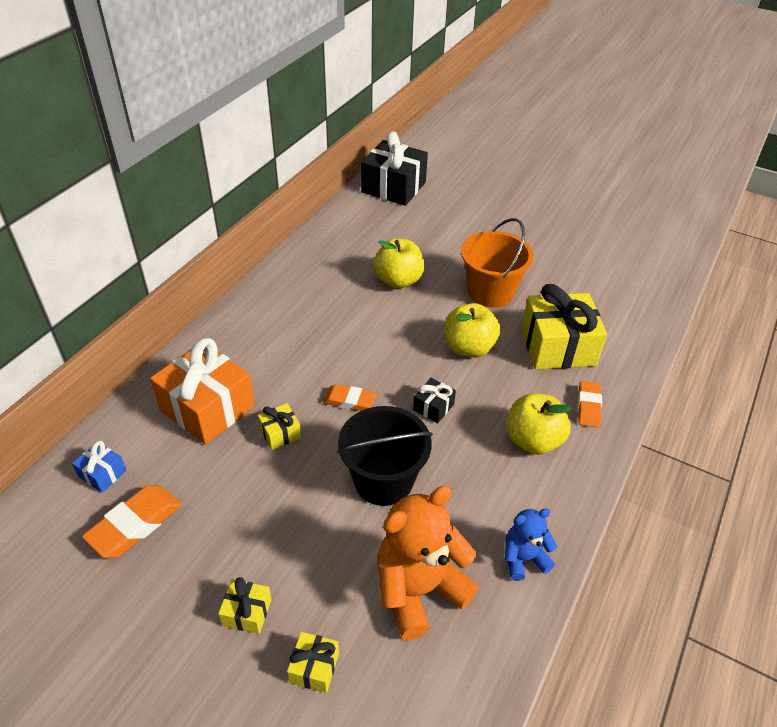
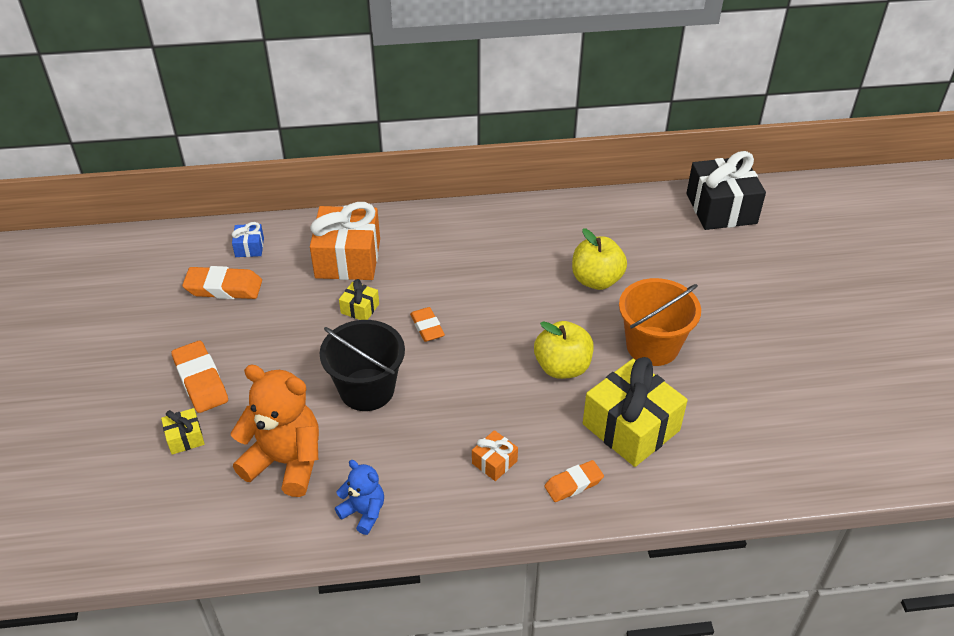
camera: 55 degrees right, 0 degrees up
(247, 612) = (201, 381): yellow gift -> orange eraser
(433, 407) = (469, 380): black gift -> none
(533, 440) = (494, 462): yellow apple -> orange gift

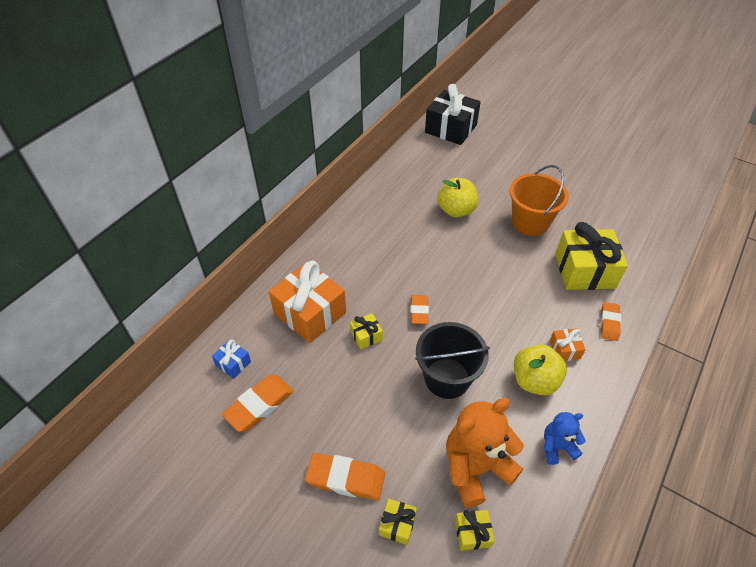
camera: 50 degrees left, 5 degrees up
(217, 493) = (472, 533): none -> yellow gift
(427, 327) = (419, 311): orange eraser -> orange eraser turned 75 degrees clockwise
(562, 367) = (513, 269): yellow apple -> yellow apple (534, 381)

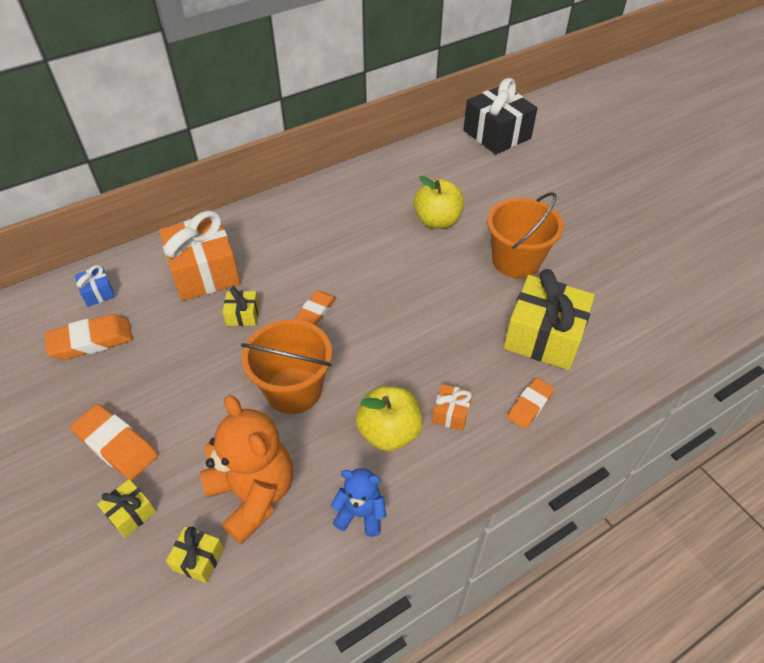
camera: 25 degrees right, 0 degrees up
(447, 378) = (293, 390): black bucket -> orange bucket
(476, 468) = (253, 494): orange teddy bear -> orange teddy bear turned 60 degrees clockwise

